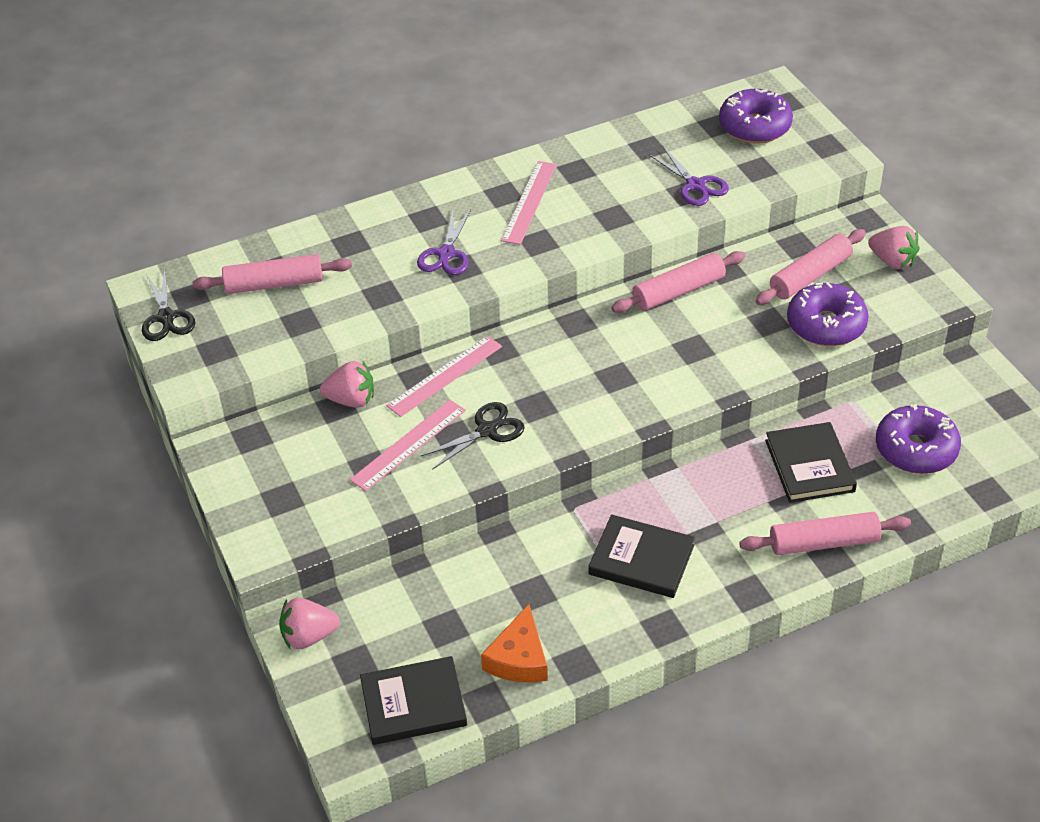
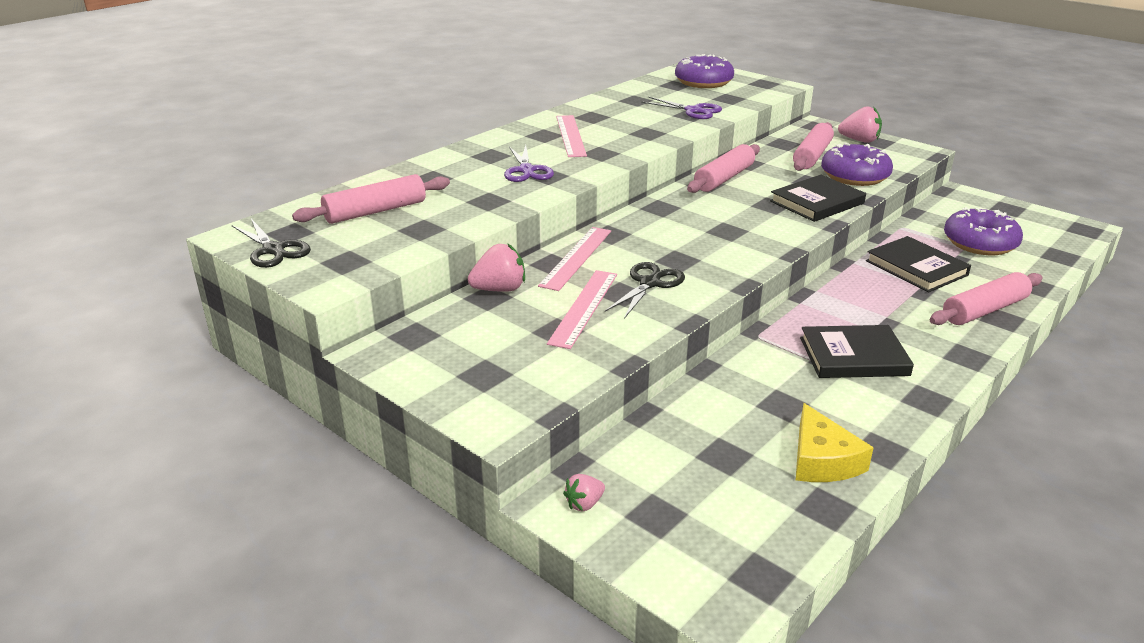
camera: 25 degrees left, 15 degrees down
(309, 636) = (584, 504): pink strawberry -> pink strawberry, size x0.59
(413, 704) = (754, 533): black book -> black book (817, 202)
(519, 658) = (822, 460): orange cheese -> yellow cheese

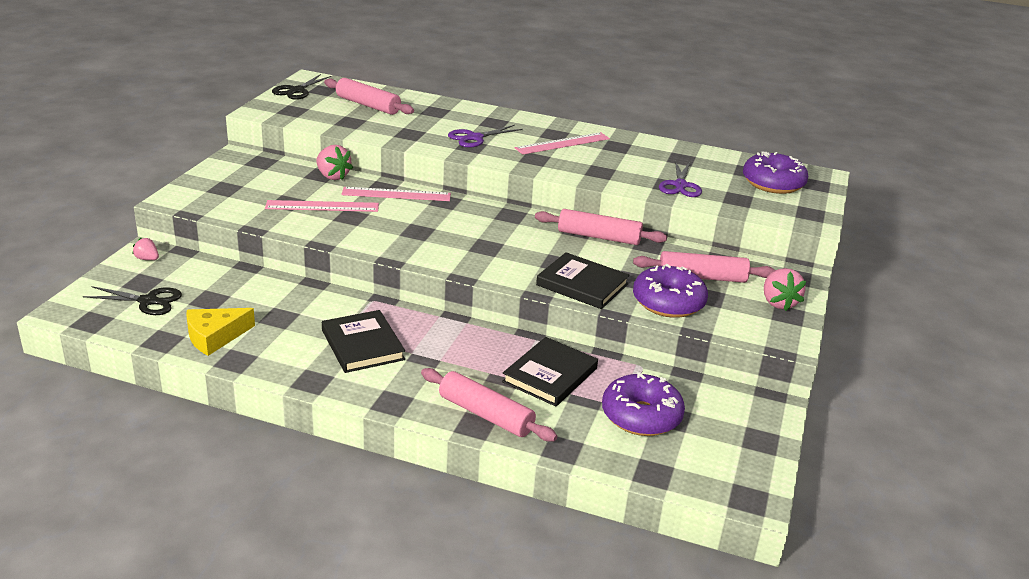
camera: 65 degrees right, 0 degrees up
(649, 283) = (371, 224): black scissors -> black scissors (148, 301)

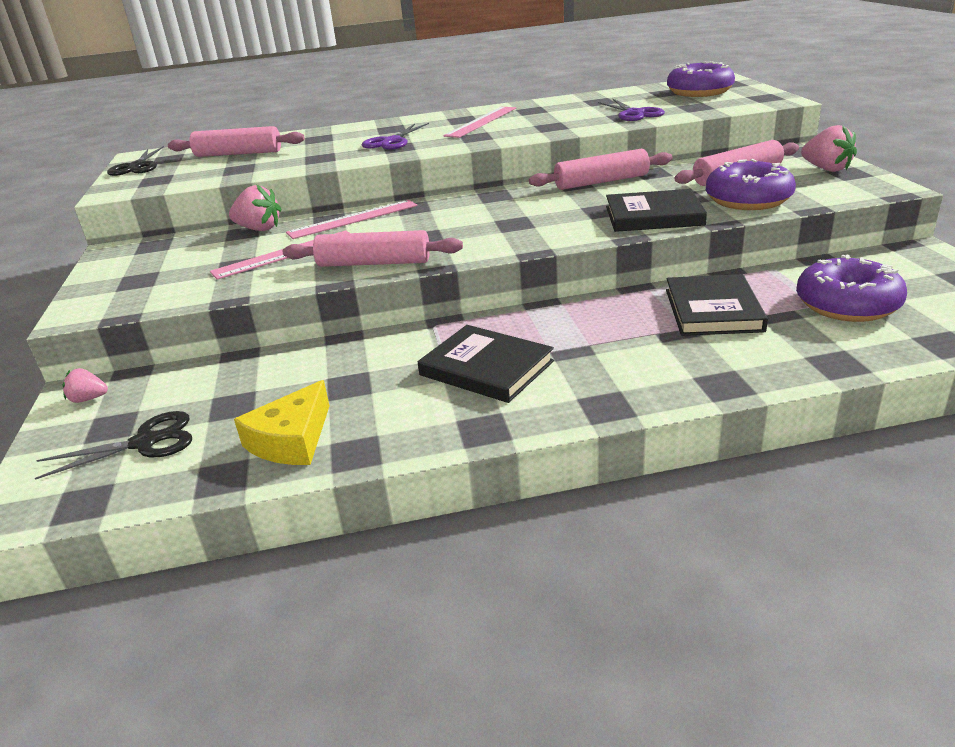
camera: 25 degrees left, 0 degrees up
(486, 415) = (717, 370): pink rolling pin -> pink rolling pin (374, 263)

